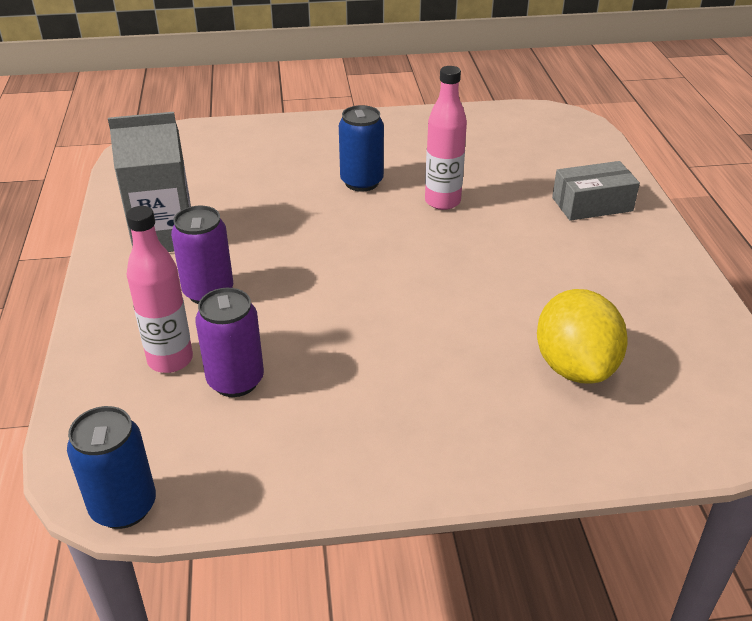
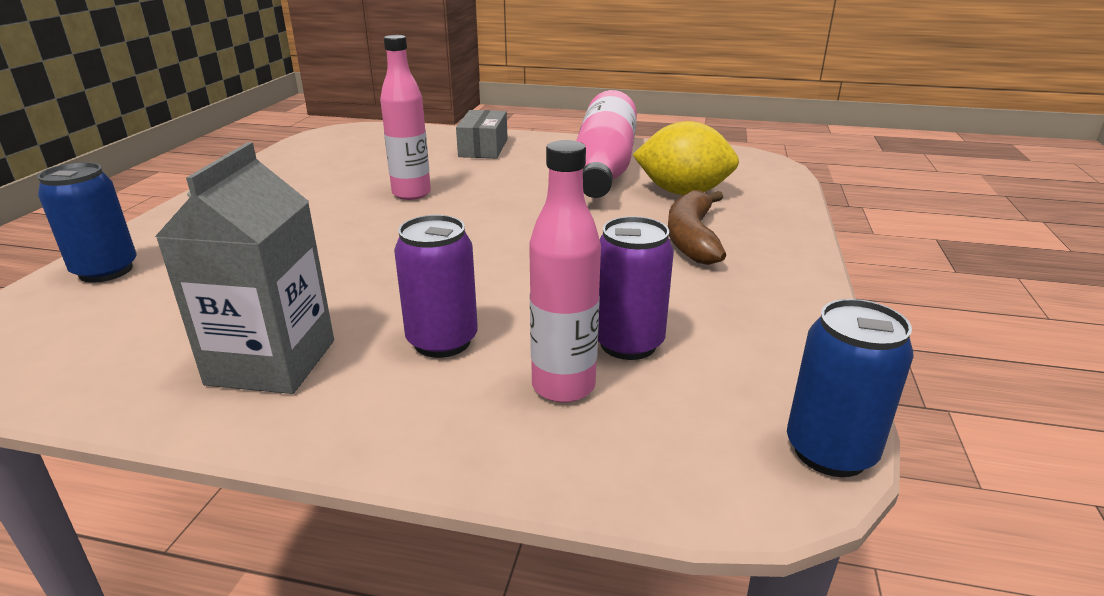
camera: 70 degrees left, 10 degrees down
(361, 182) = (325, 221): blue can -> blue can (106, 271)
(453, 390) = (692, 238): none -> brown banana
(608, 295) = (604, 166): none -> pink bottle

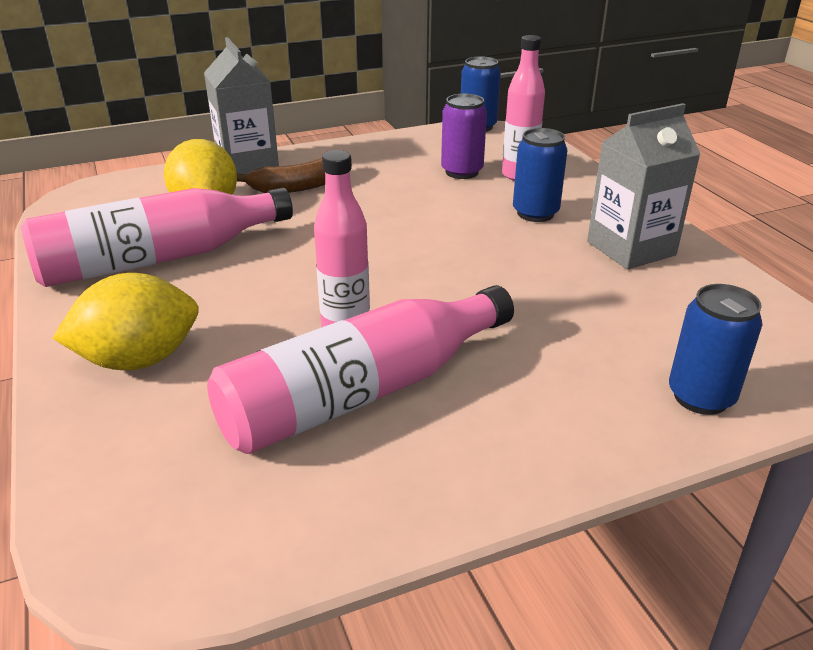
camera: 125 degrees left, 5 degrees up
(348, 183) = (362, 392): none -> pink bottle
(442, 341) = (535, 213): purple can -> blue can
(483, 148) = (139, 360): grey box -> yellow lemon
(785, 227) = (247, 164): none -> grey carton

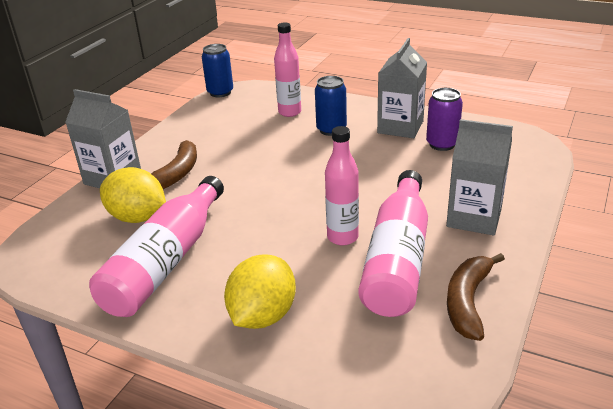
camera: 40 degrees left, 0 degrees up
(353, 499) = (468, 302): none -> brown banana
(462, 172) = (256, 124): purple can -> purple can (442, 144)
(542, 405) = (474, 218): none -> grey carton
(700, 397) = (519, 179): blue can -> none

